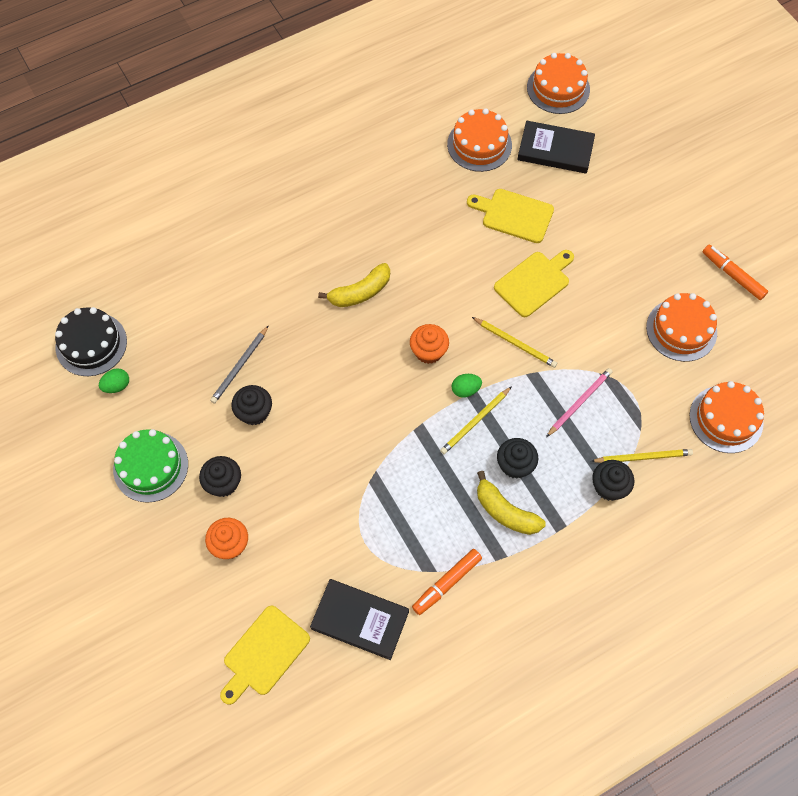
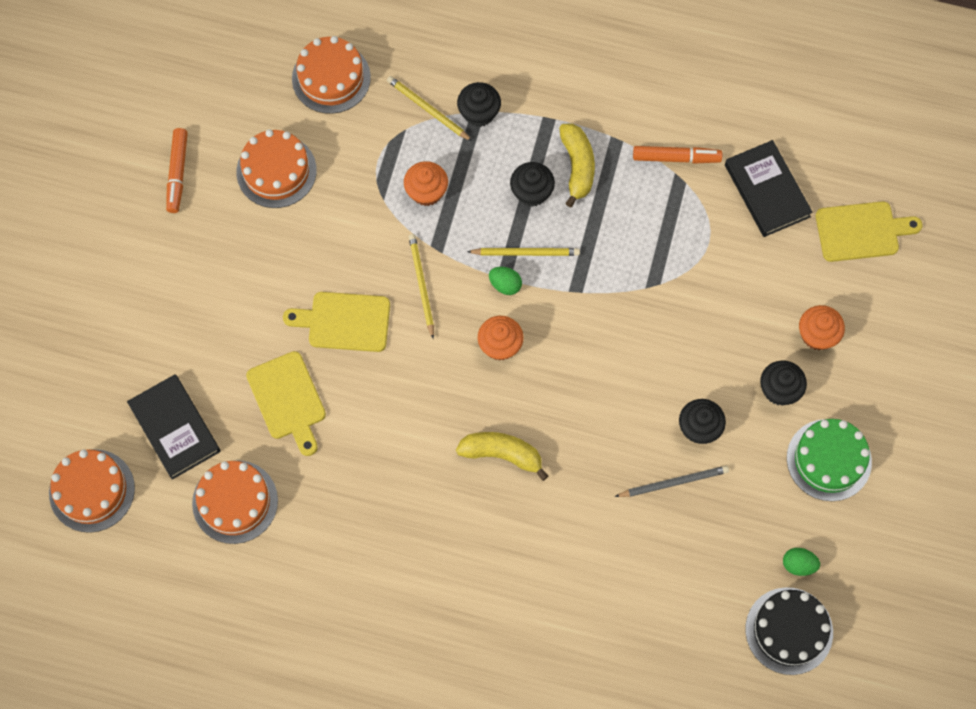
camera: 135 degrees left, 5 degrees up
(579, 402) = (426, 192): pink pencil -> orange cupcake

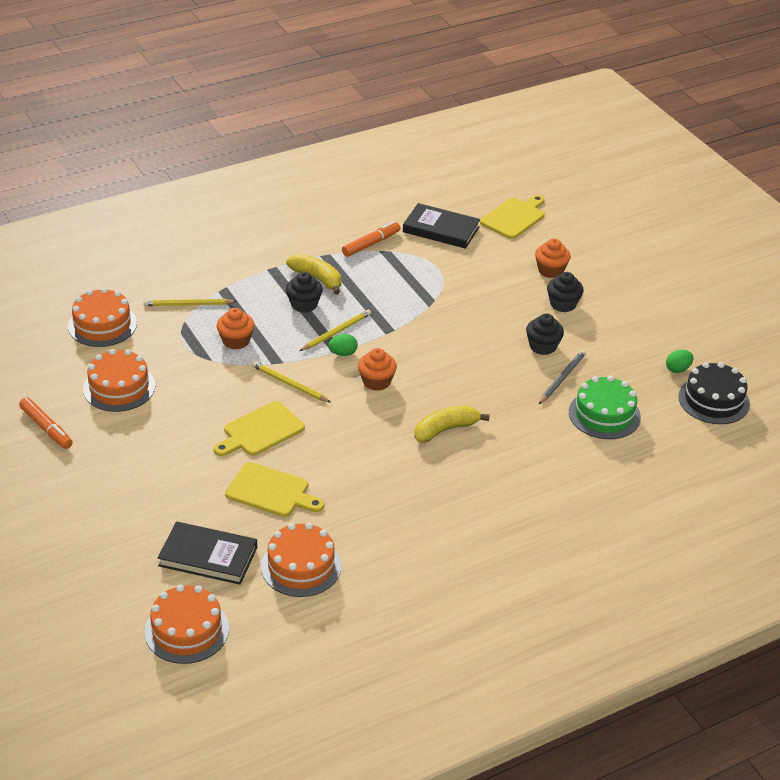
camera: 45 degrees left, 30 degrees down
(479, 113) = (224, 289): black cupcake -> none
(829, 460) = (630, 316): green cake -> green cake (604, 414)

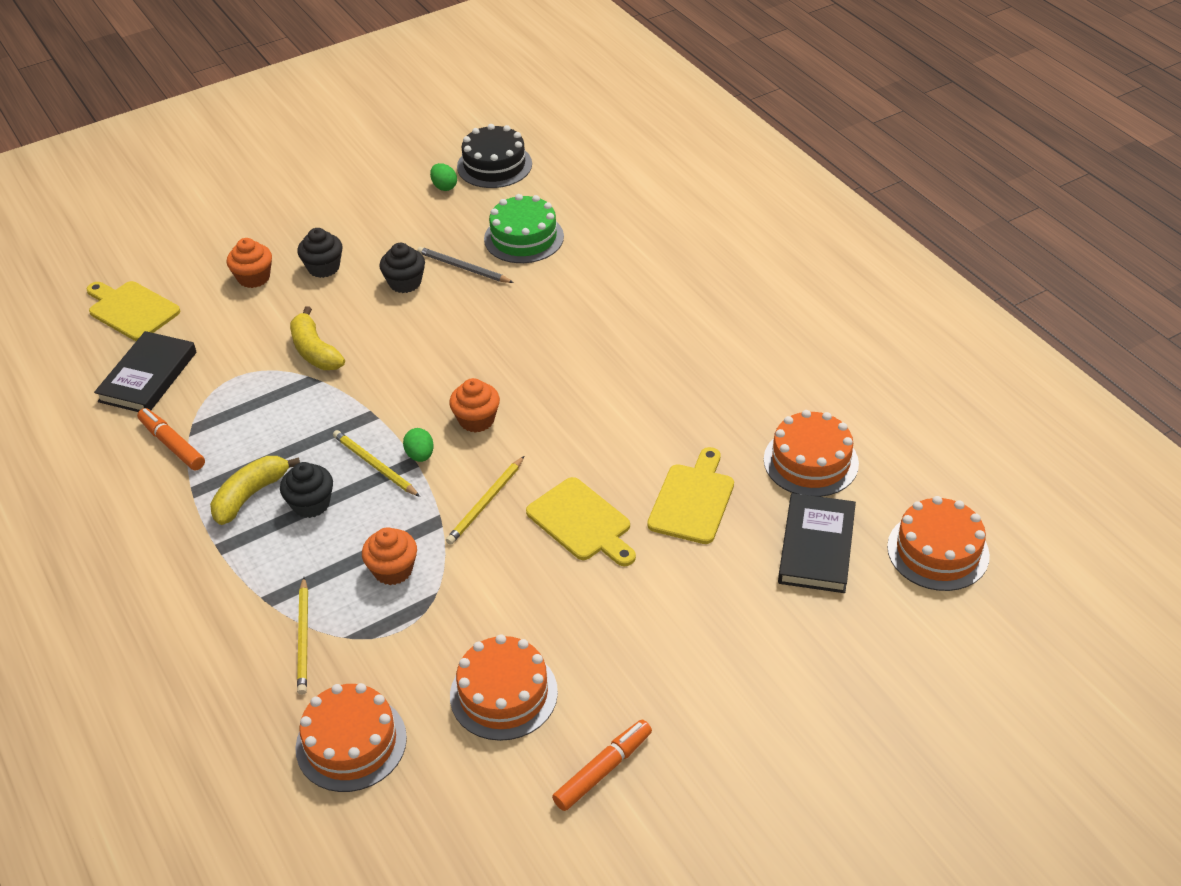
camera: 90 degrees left, 5 degrees up
(445, 430) = (561, 356): yellow banana -> yellow banana (315, 351)

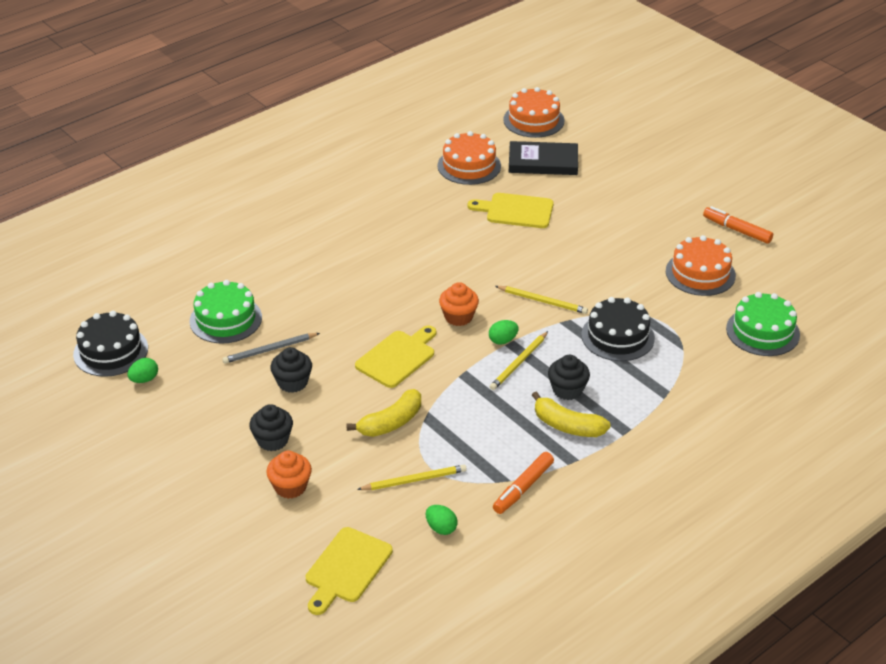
camera: 100 degrees left, 5 degrees down
(148, 377) = (441, 528): black book -> green egg
(304, 638) = (691, 369): yellow pencil -> yellow pencil (414, 480)
(351, 743) = (762, 331): orange cake -> green cake
(393, 570) = (618, 336): orange cupcake -> black cake
(463, 268) = (269, 350): grey pencil -> grey pencil turned 45 degrees clockwise
(581, 522) = (549, 256): yellow cutting board -> yellow cutting board (397, 357)

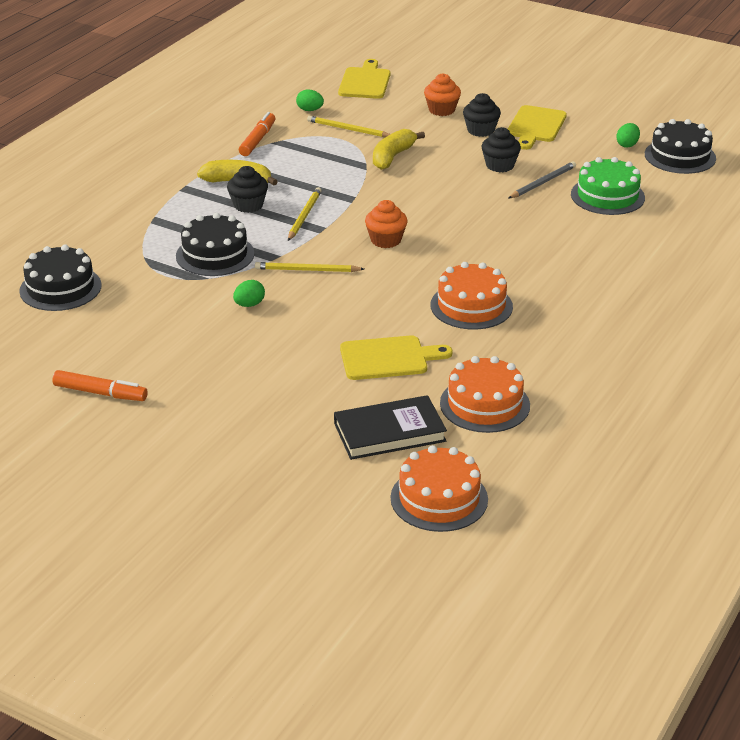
camera: 160 degrees right, 5 degrees down
(397, 357) = (421, 199): yellow cutting board -> yellow cutting board (535, 126)
(414, 480) = (348, 129): yellow pencil -> yellow pencil turned 60 degrees clockwise
(503, 340) = (329, 230): green egg -> green egg (249, 304)
(700, 273) = (139, 332): orange cake -> orange cake (471, 306)
(762, 331) = (60, 288): green cake -> black cake

